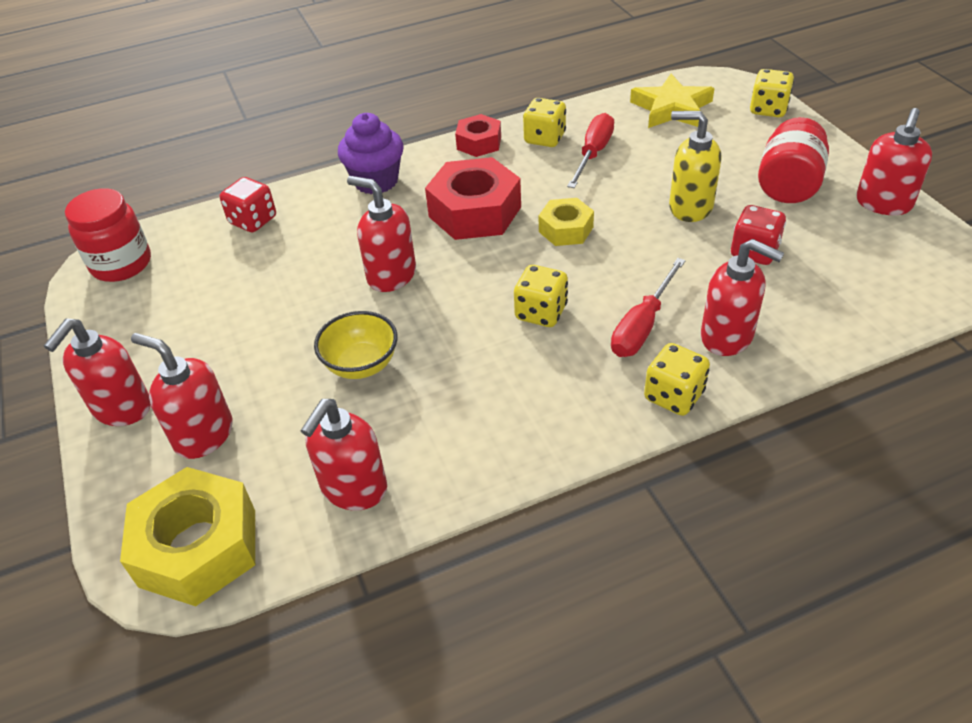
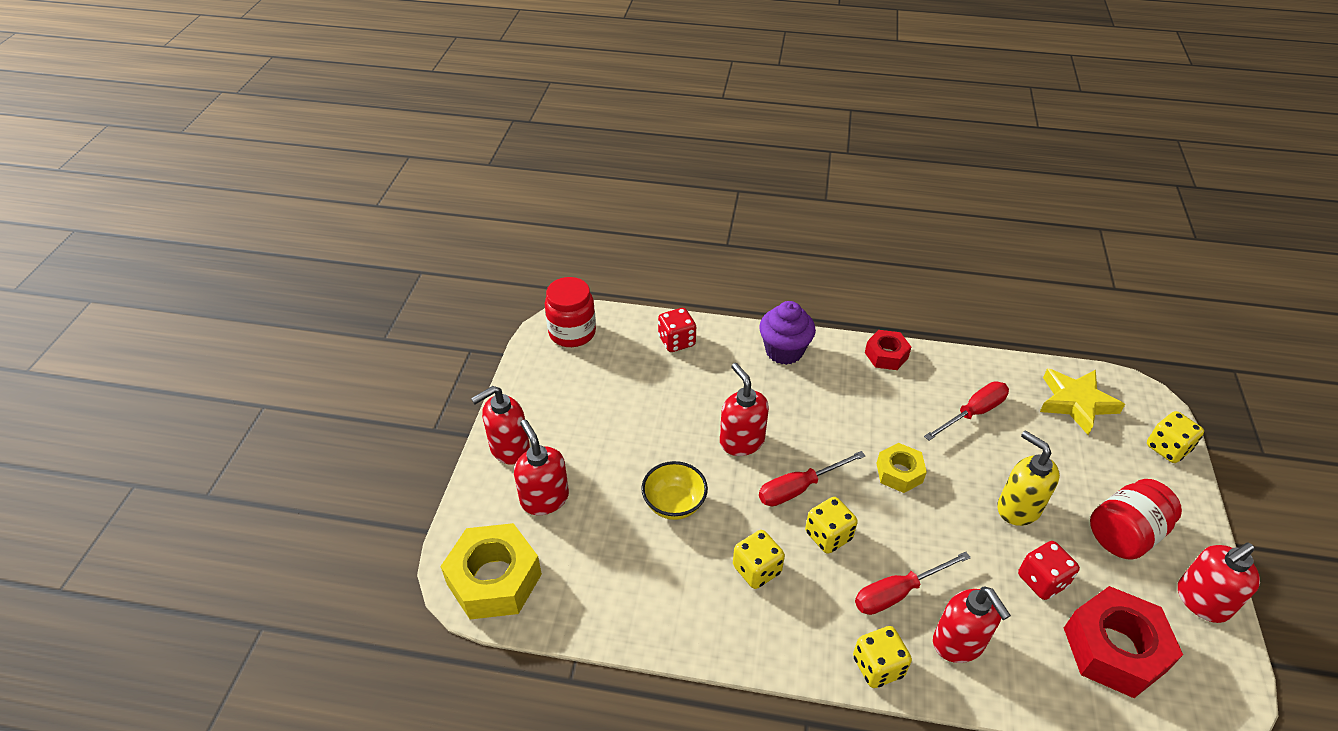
camera: 30 degrees right, 0 degrees up
(353, 488) = (609, 597): red soap dispenser -> none
(475, 212) = (839, 418): red nut -> red nut (1114, 649)
(481, 287) = (799, 488): none -> red screwdriver
(544, 138) = (942, 378): yellow dice -> yellow dice (757, 569)

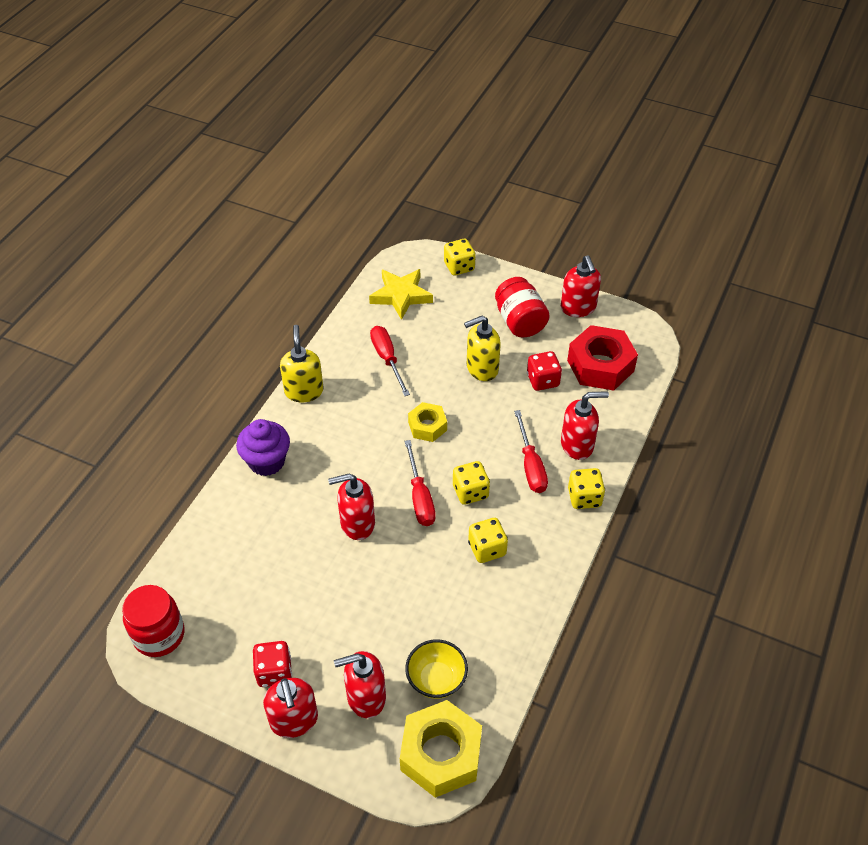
camera: 75 degrees left, 5 degrees up
(674, 504) = (406, 592): yellow bowl -> yellow bowl (436, 679)
(676, 341) = (215, 543): red dice -> red dice (274, 672)
(886, 355) = (304, 391): red nut -> yellow soap dispenser

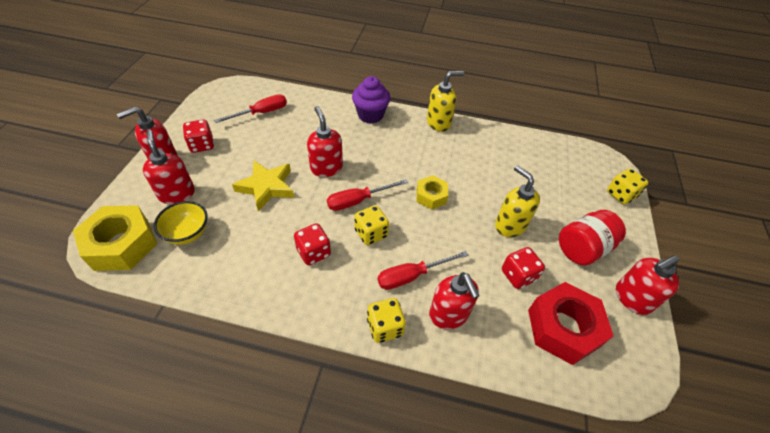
camera: 75 degrees right, 0 degrees up
(159, 635) = (231, 93): red jar -> none
(387, 359) = (490, 162): red screwdriver -> red screwdriver (261, 113)
(401, 296) = (562, 161): yellow star -> yellow star (266, 187)
(487, 549) = (313, 252): yellow dice -> red dice

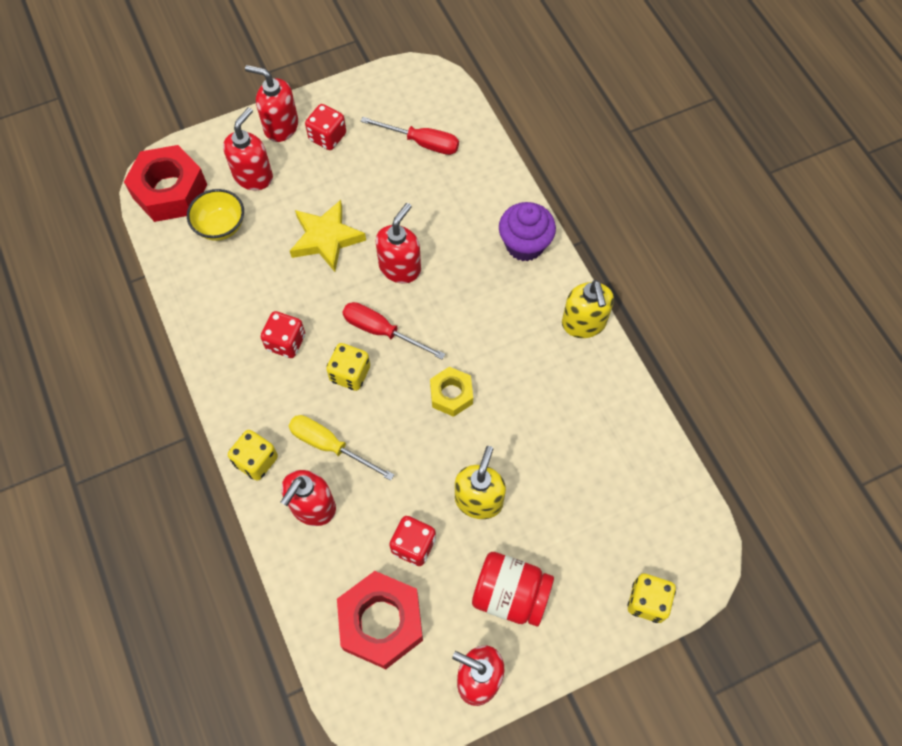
camera: 55 degrees right, 15 degrees up
(122, 244) = (170, 191): yellow nut -> red nut
(411, 276) = (330, 446): red screwdriver -> yellow screwdriver
(438, 123) = (584, 323): yellow soap dispenser -> yellow soap dispenser turned 45 degrees clockwise

